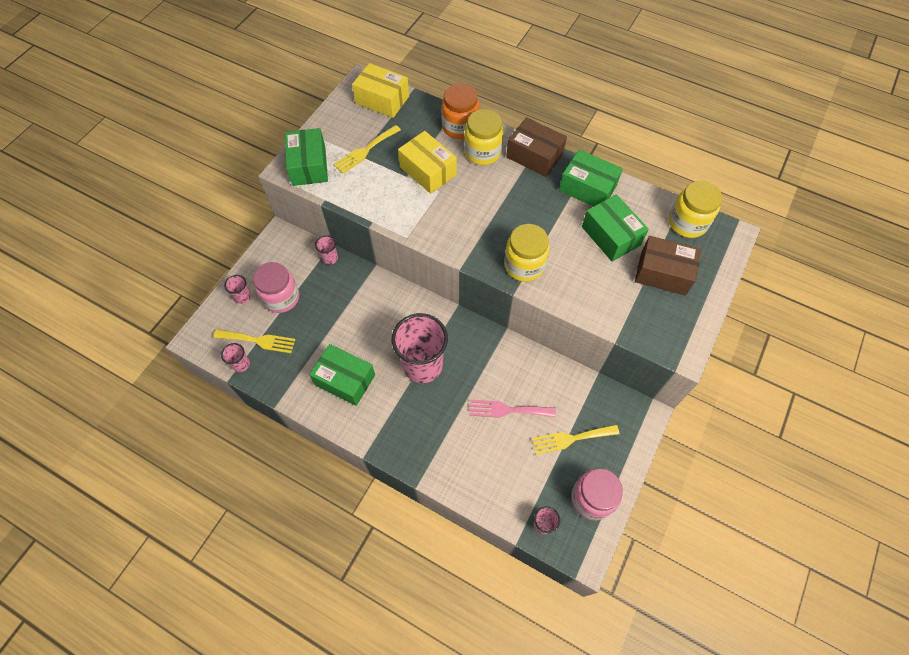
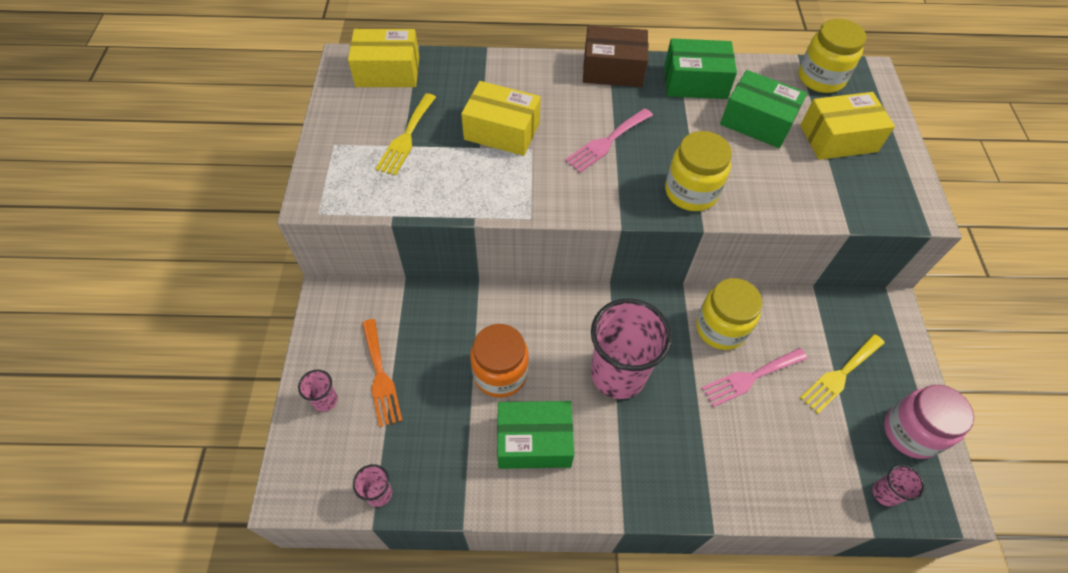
camera: 30 degrees left, 5 degrees down
(258, 341) = (383, 449): yellow fork -> none
(281, 298) = (380, 376): pink jar -> orange fork
(309, 166) = (342, 182): green box -> none
(330, 258) = (414, 297): pink cup -> none
(460, 127) = (505, 69): orange jar -> orange jar (500, 373)
(482, 152) = (552, 87): yellow jar -> yellow jar (721, 328)
(492, 207) = (606, 142): none -> pink fork
(663, 273) = (838, 138): brown box -> yellow box

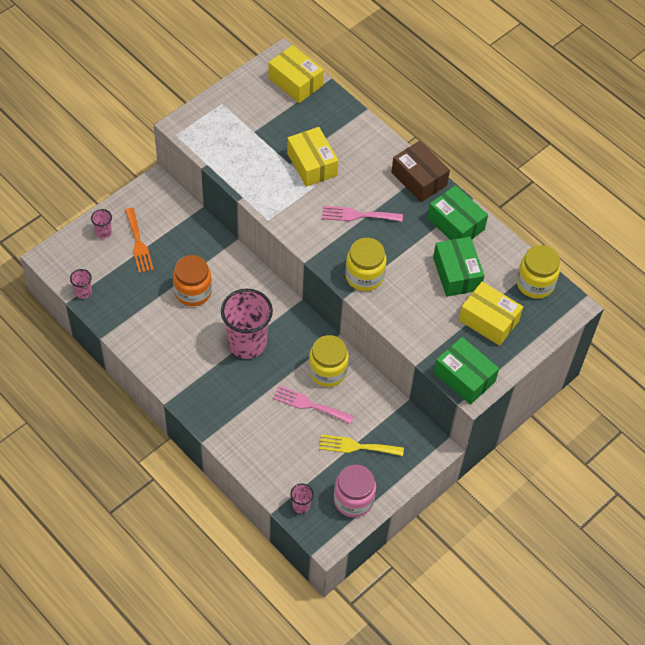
camera: 45 degrees right, 0 degrees up
(380, 376) = (138, 243): orange fork -> orange fork turned 45 degrees counterclockwise
(406, 137) = (260, 128): yellow fork -> none
(534, 441) = (172, 334): green box -> green box (464, 377)

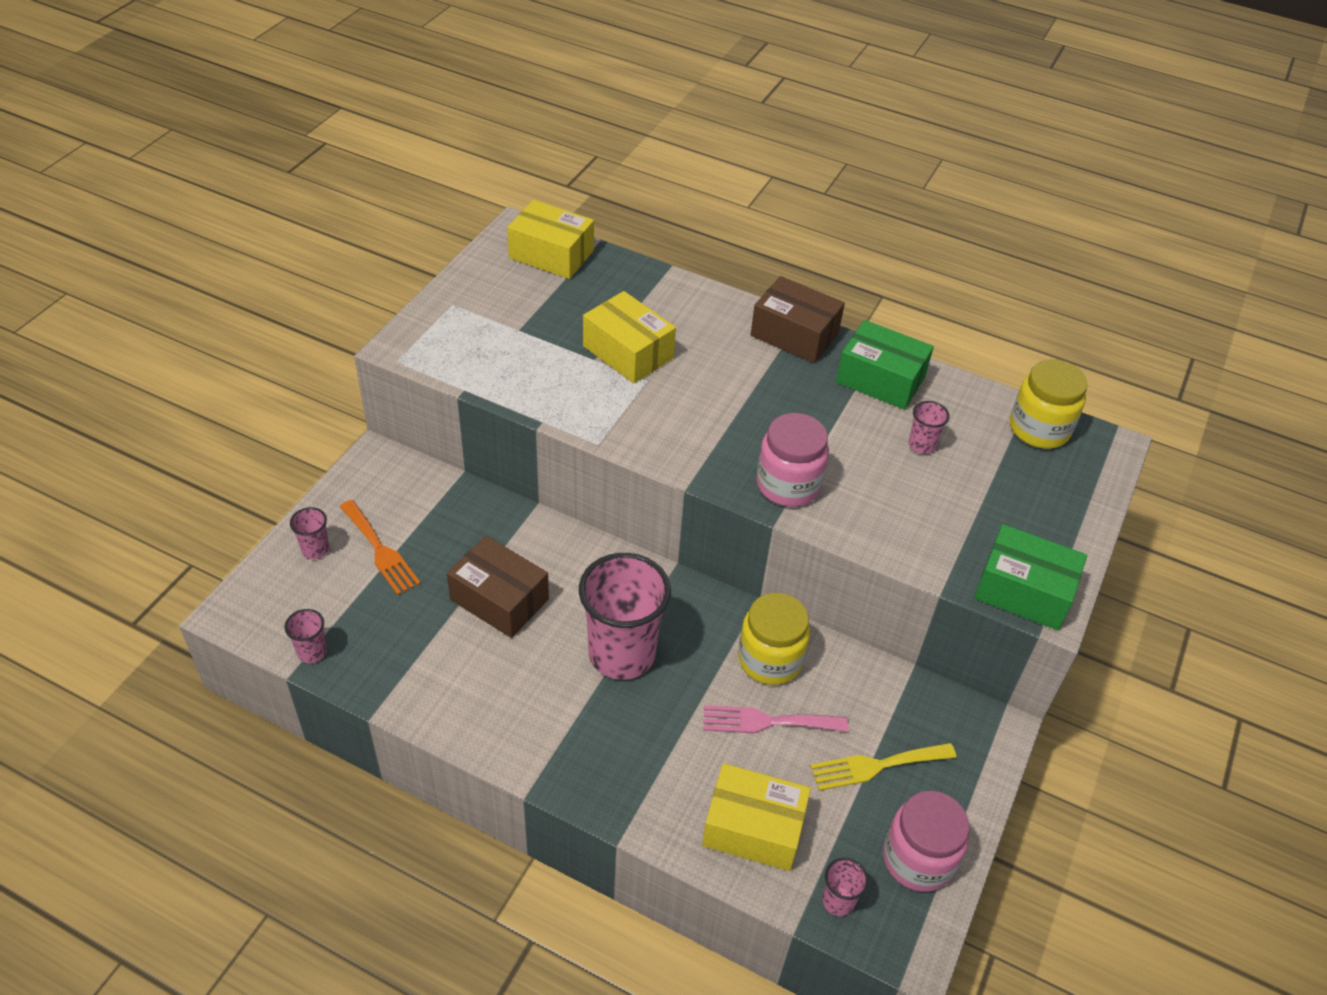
camera: 20 degrees left, 10 degrees down
(193, 292) = (499, 599): orange jar -> brown box
(358, 215) = (732, 403): pink fork -> none
(364, 276) = (788, 485): yellow jar -> pink jar
(456, 274) = (921, 445): green box -> pink cup
(488, 320) = (1007, 497): yellow box -> yellow box (753, 828)

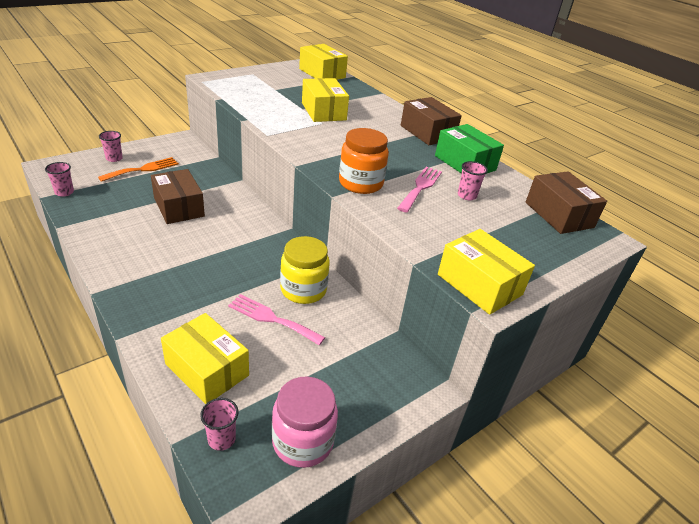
camera: 25 degrees right, 10 degrees down
(380, 551) = (143, 169): orange fork -> orange fork turned 120 degrees counterclockwise
(622, 654) = (218, 253): pink cup -> none
(788, 485) = (360, 183): pink jar -> orange jar
(860, 456) = (420, 187): none -> pink fork
(876, 766) = (322, 372): yellow fork -> none
(1023, 591) = (479, 284): green box -> yellow box
(1039, 429) = (559, 215): yellow jar -> brown box

